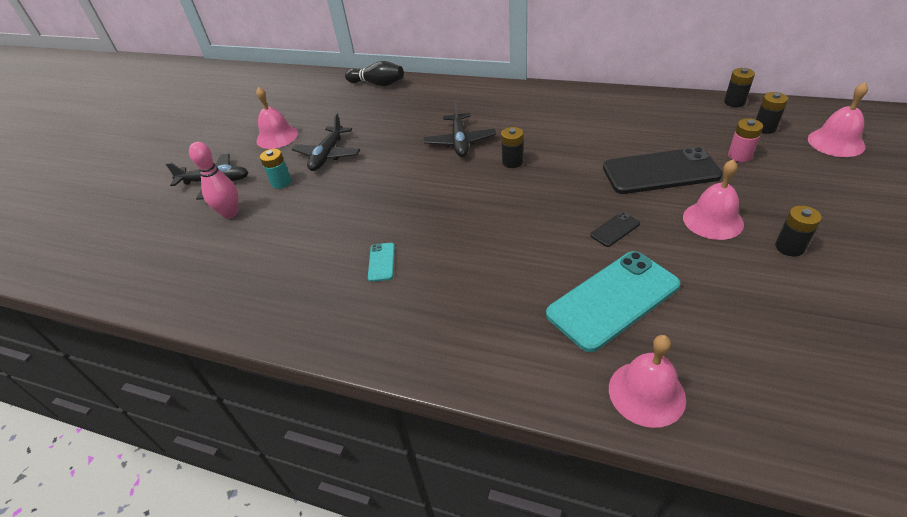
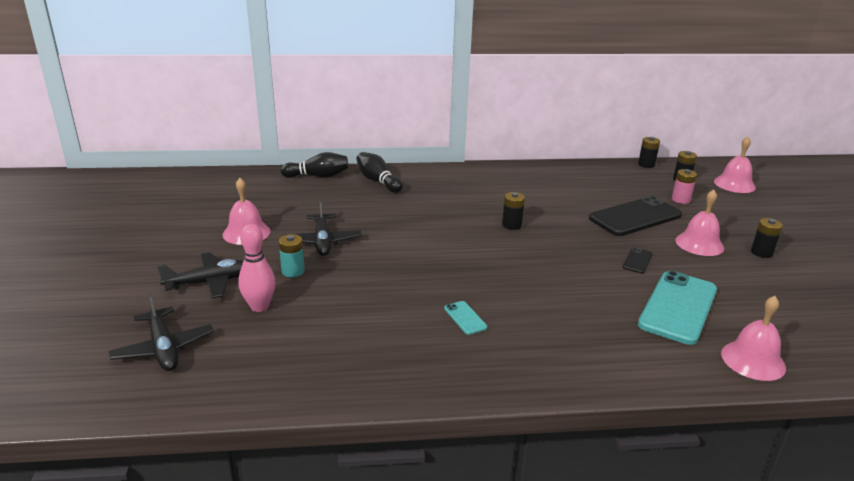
camera: 30 degrees left, 15 degrees down
(425, 95) = (378, 181): none -> black bowling pin
(460, 142) = (449, 215): black plane -> black plane (163, 348)

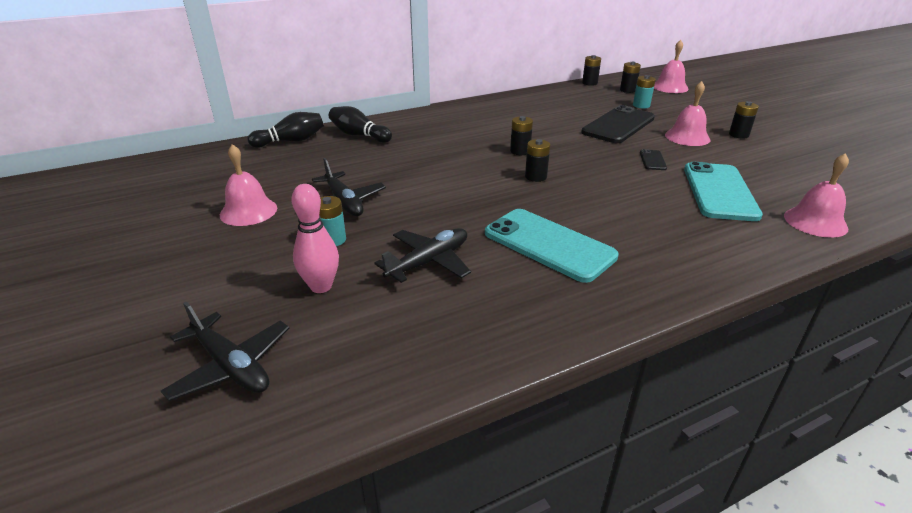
camera: 20 degrees left, 5 degrees up
(210, 282) = (241, 273): black plane -> black plane (429, 262)
(465, 318) = (548, 245): turquoise phone -> turquoise phone, size x2.33
(505, 253) = (535, 177): none -> black battery
(680, 200) = (641, 105): pink battery -> turquoise battery

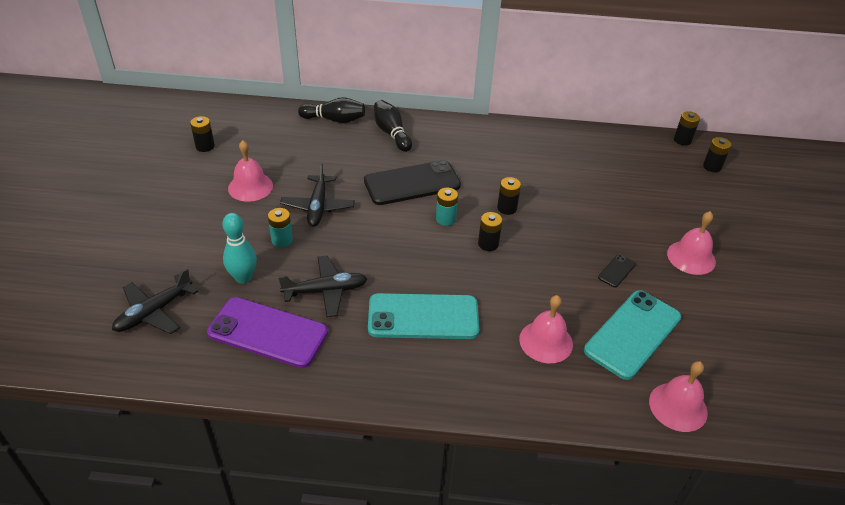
camera: 30 degrees right, 10 degrees up
(231, 366) = (154, 312): black plane -> black plane turned 60 degrees clockwise
(321, 286) = (243, 278): pink bowling pin -> turquoise bowling pin
(405, 323) = (268, 333): none -> purple phone
(548, 245) = (423, 317): turquoise phone -> turquoise phone turned 75 degrees counterclockwise
(618, 125) = (638, 213): black phone -> black phone (412, 183)
(641, 105) = (698, 195): turquoise battery -> turquoise battery (445, 219)
(670, 87) = (769, 179): pink bell -> pink bell (546, 341)
(738, 135) = (752, 277): black battery -> black battery (205, 146)

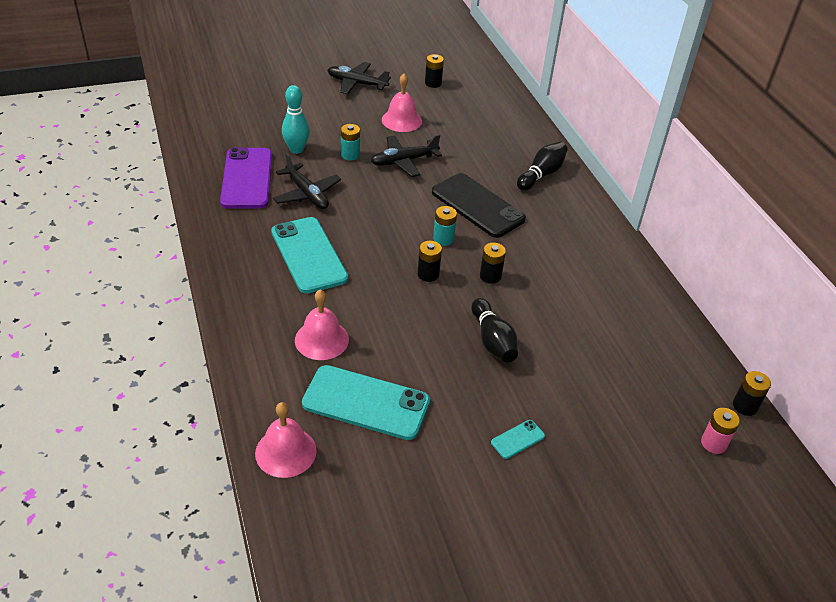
camera: 65 degrees right, 0 degrees up
(154, 312) = (239, 122): black plane -> black plane (356, 84)
(334, 120) = (530, 136): black bowling pin -> black bowling pin (492, 340)
(616, 271) = (452, 376): black phone -> none
(691, 257) = (517, 439): pink bell -> turquoise phone
(712, 166) = (713, 443): black battery -> pink battery

